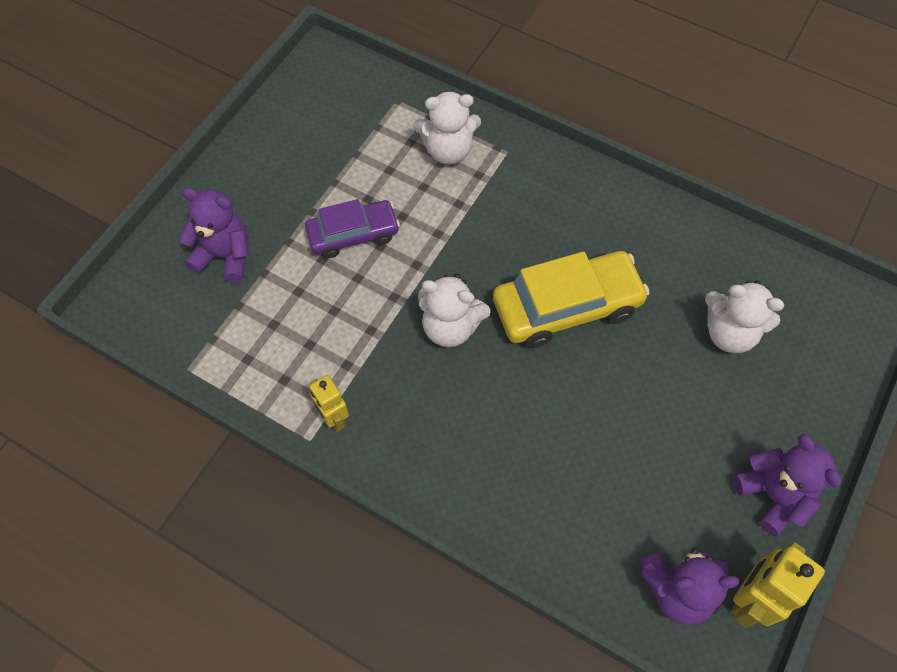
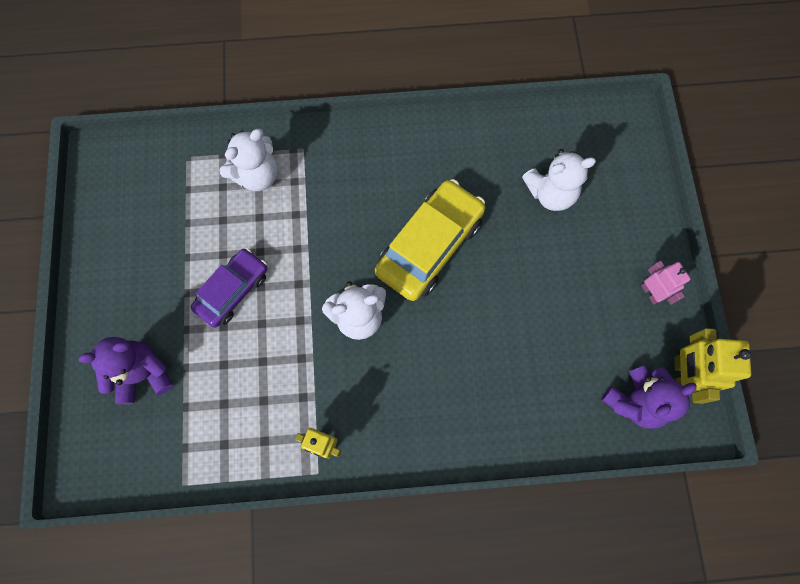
camera: 35 degrees left, 10 degrees up
(773, 495) = (651, 292): purple teddy bear -> pink robot

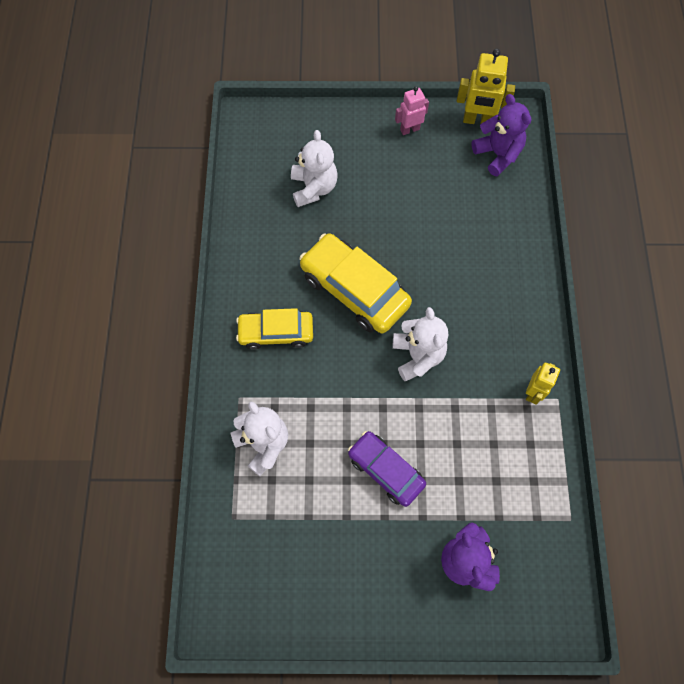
camera: 85 degrees left, 5 degrees down
(373, 174) = (276, 333): none -> yellow car

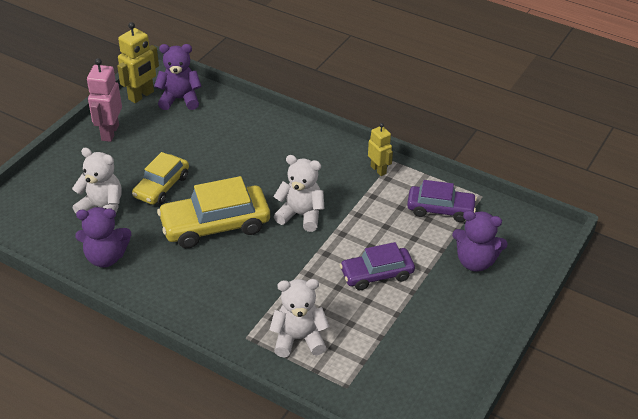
camera: 60 degrees left, 25 degrees down
(260, 229) = (106, 257): none -> purple teddy bear
(276, 333) = (209, 288): yellow car -> yellow car (162, 186)
(409, 129) = (109, 132): pink robot -> pink robot, size x1.55
(519, 486) = (440, 209): none -> purple car

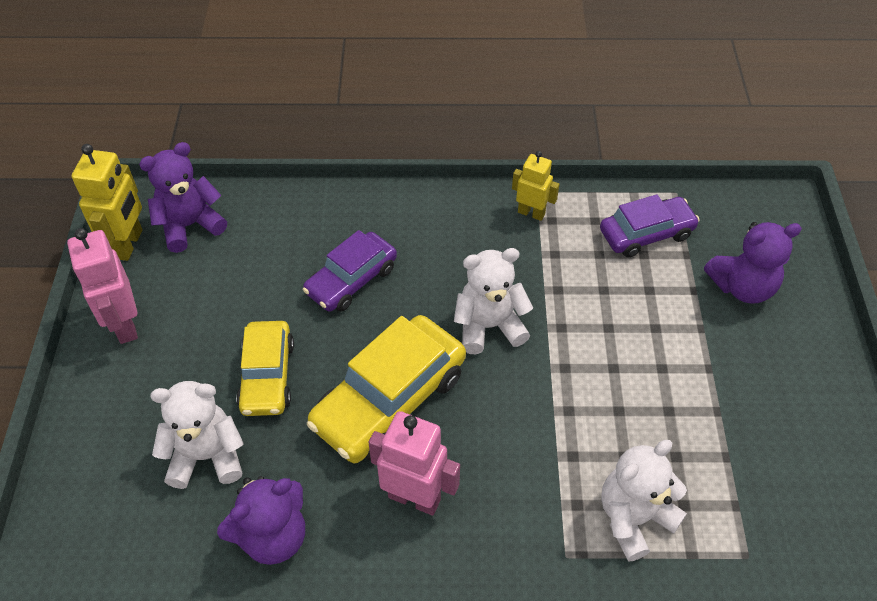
camera: 30 degrees left, 10 degrees up
(190, 274) = (414, 497): none -> pink robot
(377, 274) = (649, 366): purple car -> purple car (351, 280)

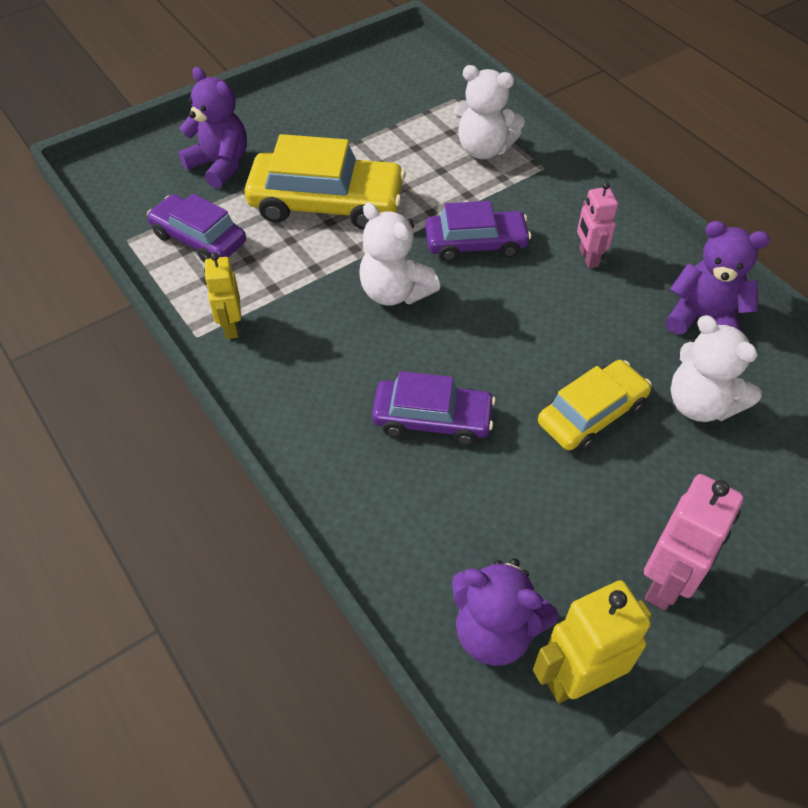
camera: 125 degrees left, 0 degrees up
(390, 400) = (527, 316): yellow car -> yellow car (326, 203)
(414, 497) = (588, 258): pink robot -> pink robot, size x0.64
(501, 418) = (476, 243): none -> purple car

